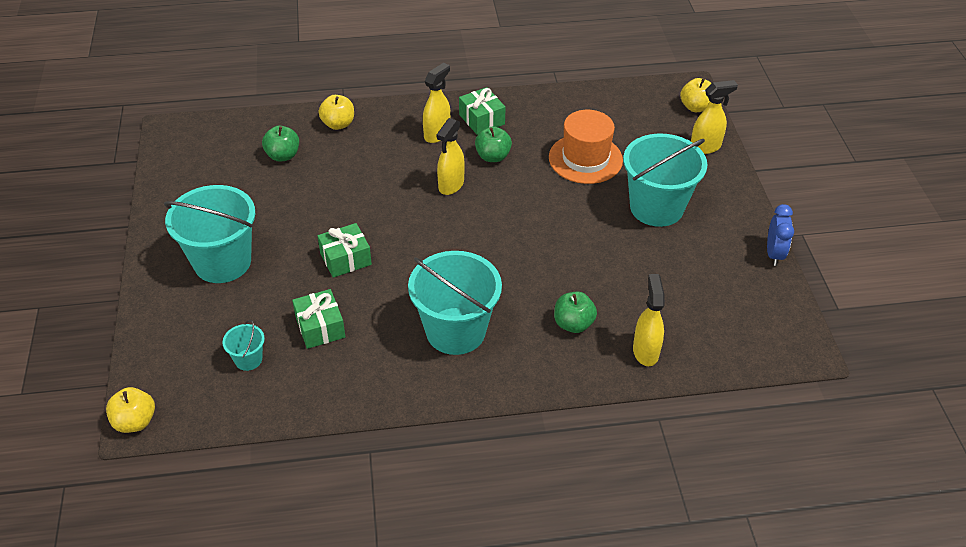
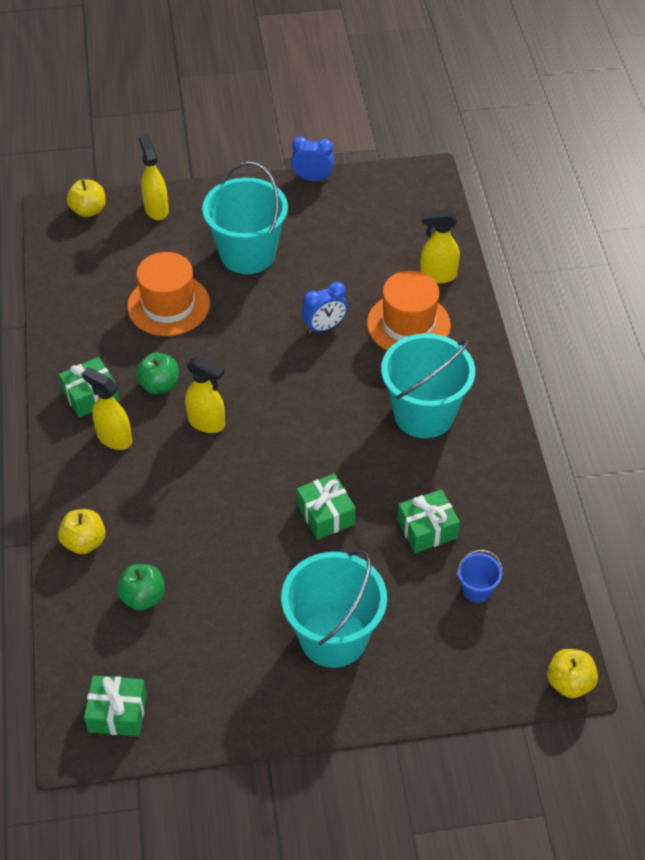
camera: 90 degrees left, 5 degrees up
(188, 147) = (117, 713): none -> green gift
(248, 359) = (476, 590): turquoise bucket -> blue bucket
(565, 261) = (324, 327): none -> blue clock
(573, 324) = (408, 324): green apple -> orange hat

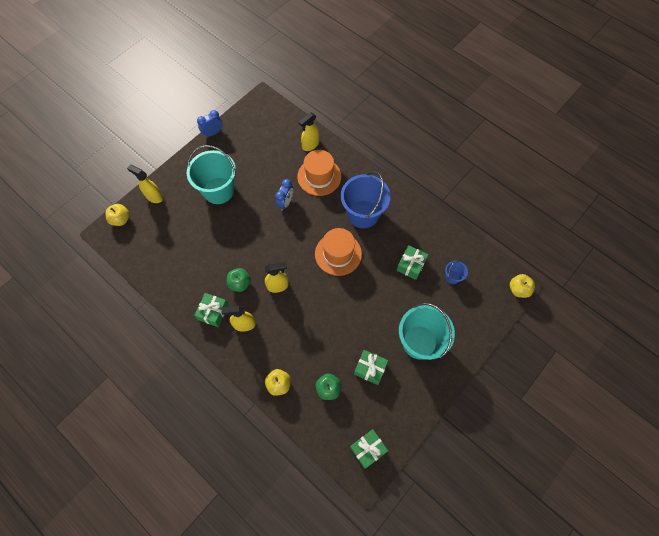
camera: 40 degrees left, 15 degrees up
(168, 305) = (206, 241): orange hat -> orange hat (338, 254)
(325, 514) = (366, 290): green gift -> green gift (370, 369)
(424, 414) = (363, 214): turquoise bucket -> blue bucket

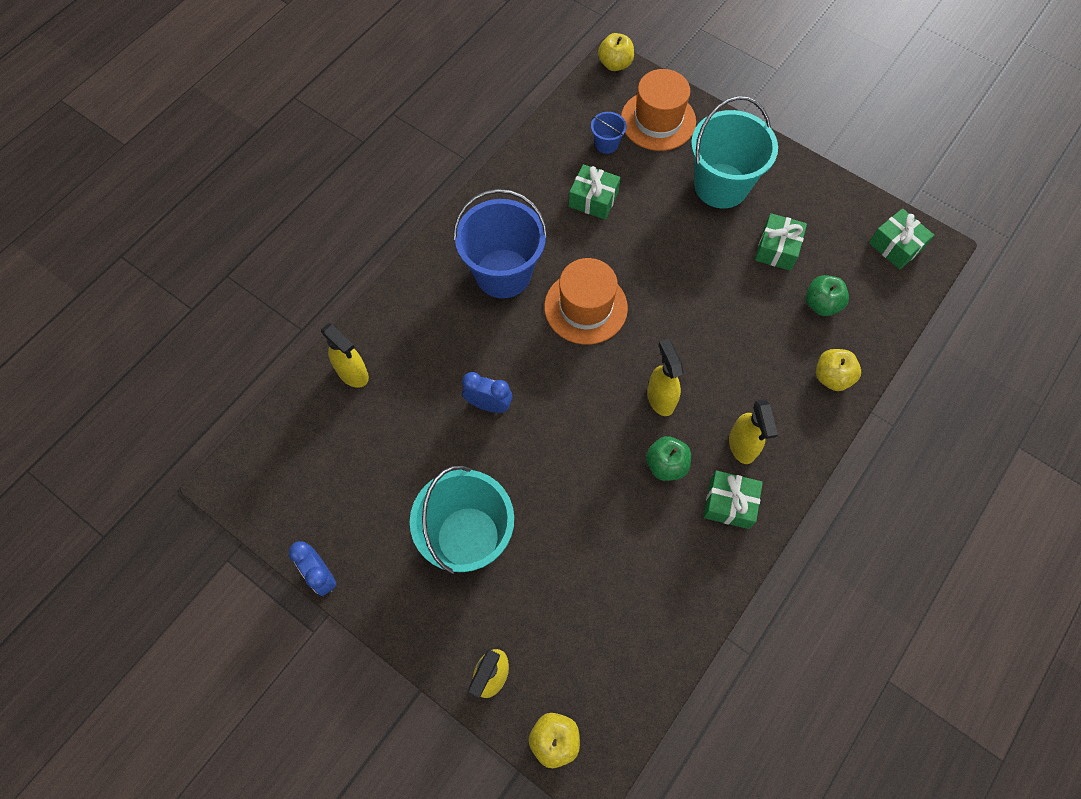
camera: 95 degrees left, 0 degrees up
(319, 176) = (427, 351): orange hat -> orange hat (658, 120)

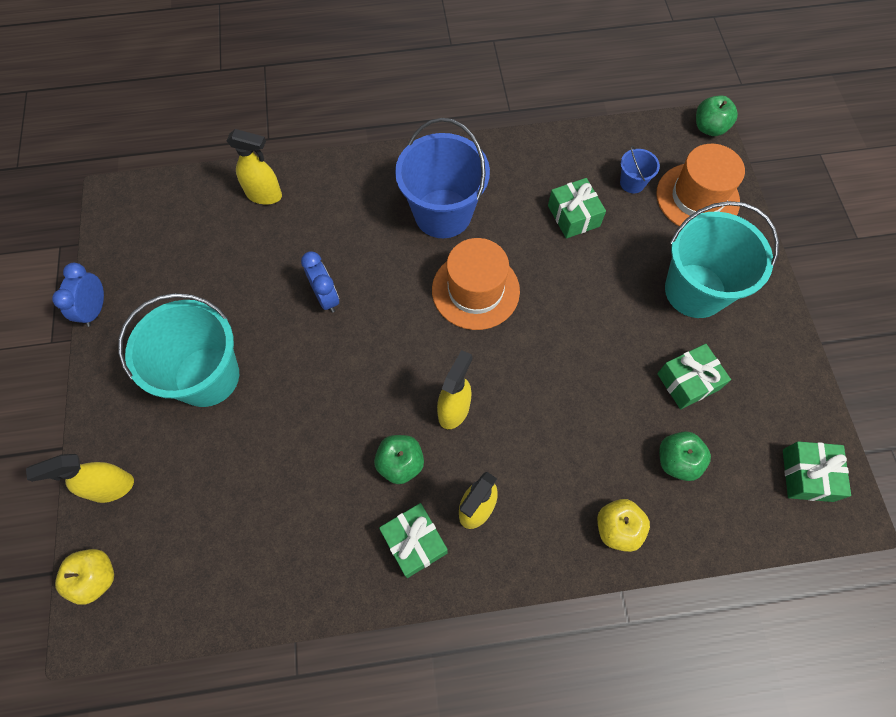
camera: 45 degrees right, 0 degrees up
(353, 374) = (264, 195): yellow spray bottle -> yellow spray bottle turned 75 degrees counterclockwise
(615, 64) = (709, 128): yellow apple -> green apple

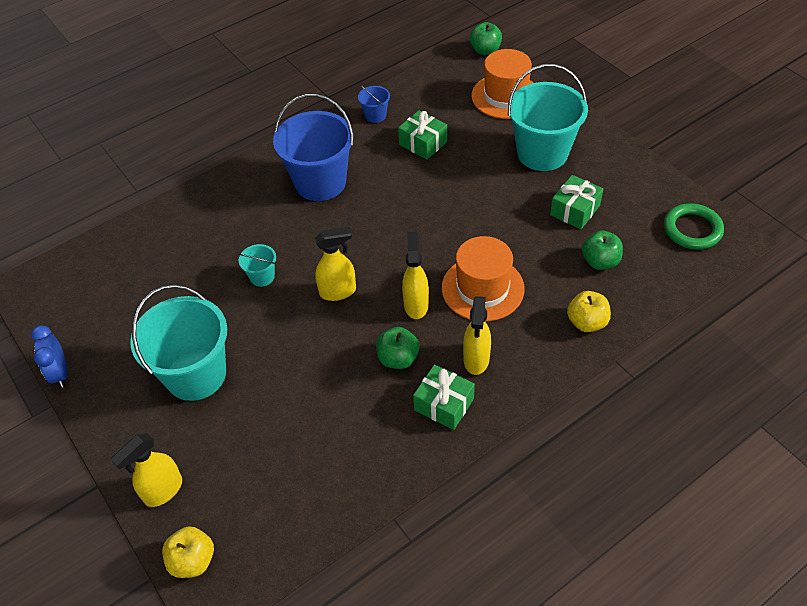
camera: 25 degrees left, 15 degrees down
(264, 195) = (161, 230): yellow spray bottle -> yellow spray bottle (338, 291)
(326, 297) = (262, 277): blue clock -> turquoise bucket
(475, 290) = (380, 221): orange hat -> orange hat (482, 288)
(632, 183) = (452, 105): blue bucket -> blue bucket (375, 115)
(807, 475) = (692, 229): green gift -> green ring

